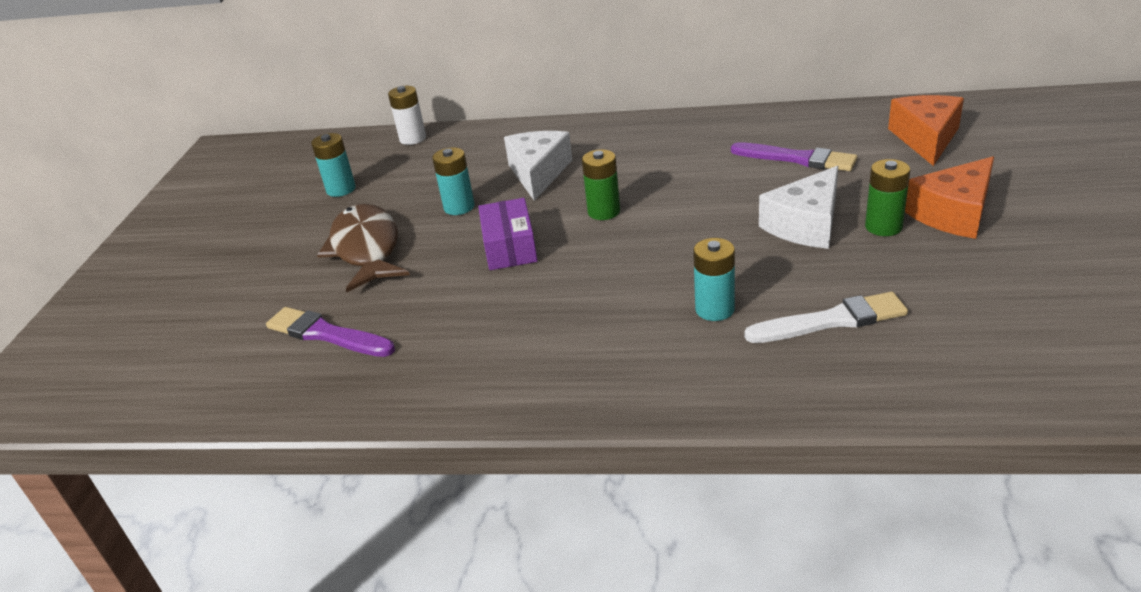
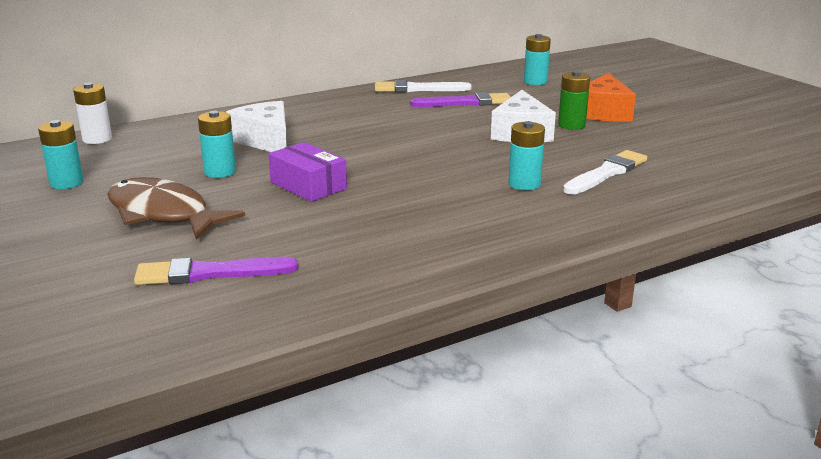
camera: 40 degrees left, 10 degrees down
(604, 212) = (360, 152): green battery -> none
(768, 125) = (418, 89): none -> white brush
(926, 139) = (535, 82): orange cheese -> turquoise battery

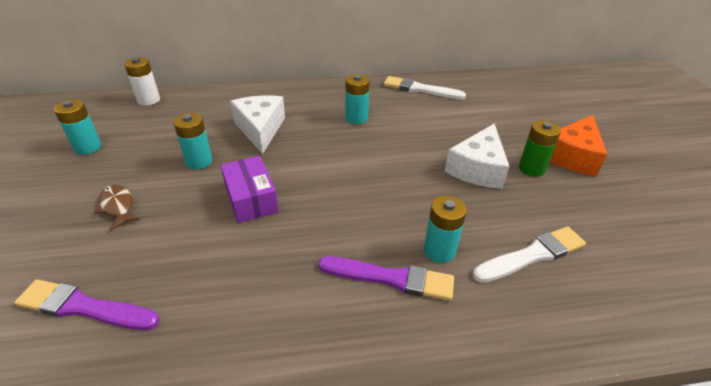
camera: 20 degrees right, 15 degrees up
(163, 214) = (117, 206): brown fish -> brown fish, size x0.49
(465, 102) = (449, 115): purple brush -> purple brush (390, 278)
(535, 82) = (527, 99): turquoise battery -> turquoise battery (356, 118)

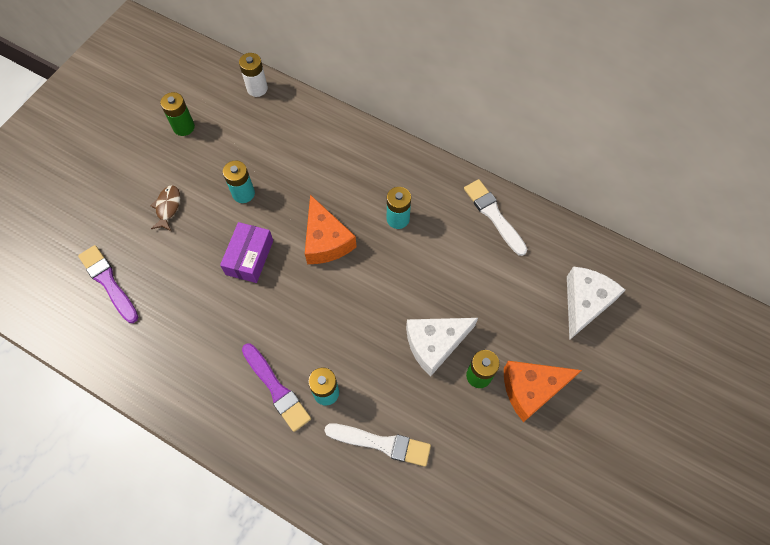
camera: 40 degrees right, 25 degrees up
(88, 147) = (184, 127): turquoise battery -> green battery
(260, 129) = (312, 183): white cheese -> white cheese (585, 303)
(313, 154) = (326, 240): none -> orange cheese

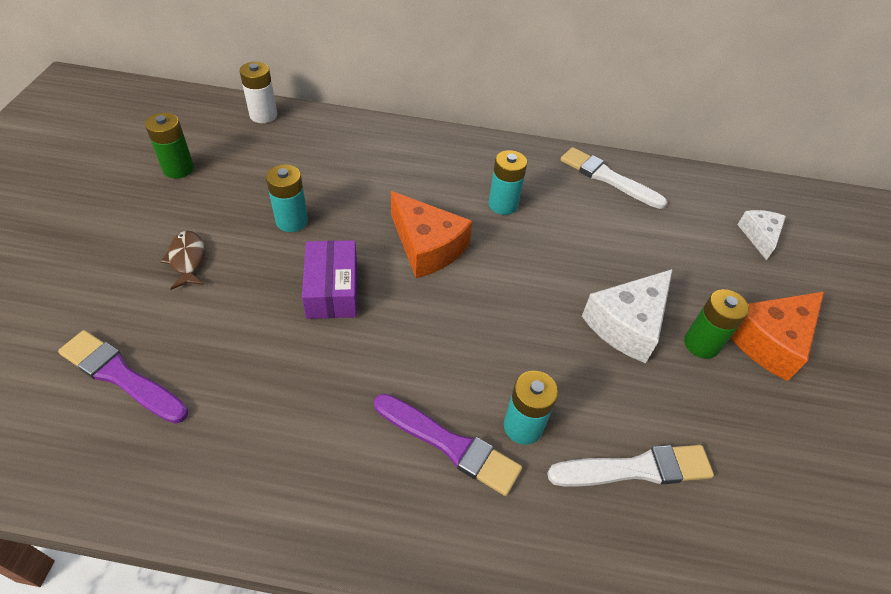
camera: 25 degrees left, 15 degrees down
(585, 303) = (759, 236): white cheese -> white cheese, size x0.60

